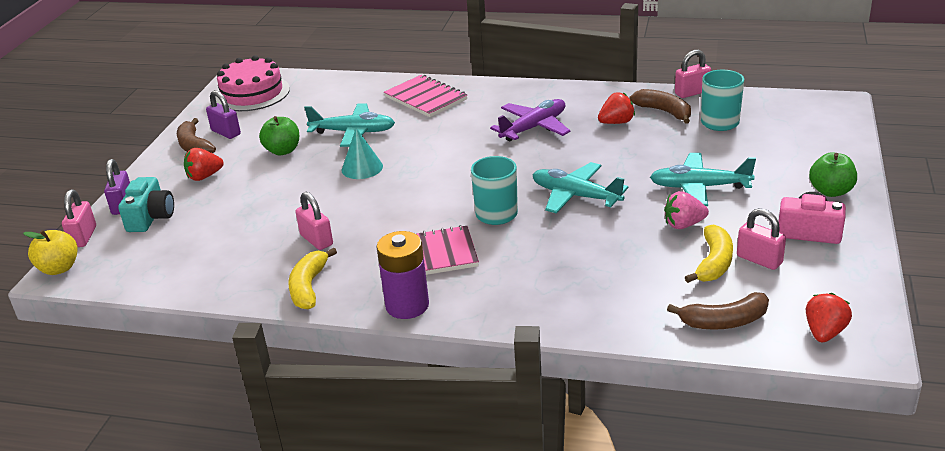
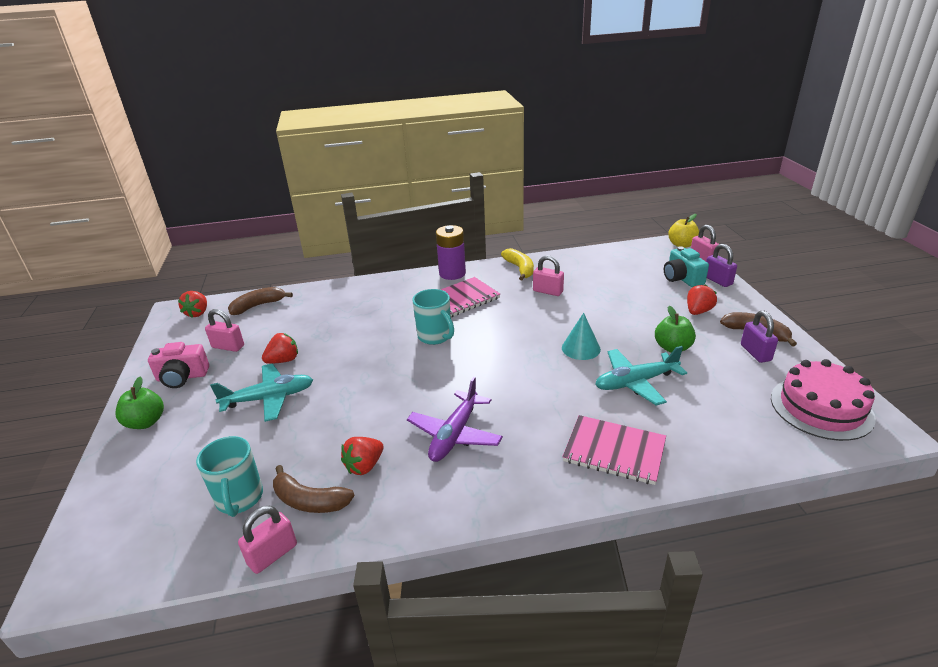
camera: 155 degrees right, 0 degrees up
(226, 132) = (755, 353): purple padlock -> purple padlock turned 60 degrees clockwise
(575, 196) = (378, 365): turquoise plane -> none
(683, 225) = (283, 360): pink strawberry -> red strawberry
(714, 263) = (262, 337): yellow banana -> none

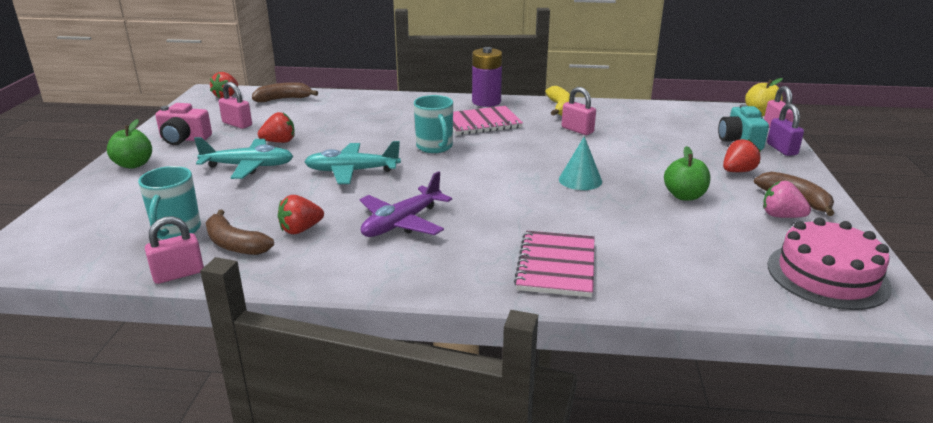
camera: 15 degrees right, 5 degrees down
(614, 451) = (556, 266): pink notebook -> pink notebook turned 60 degrees clockwise
(635, 382) = (620, 217): turquoise plane -> turquoise plane (352, 171)
(755, 353) = (781, 216): purple padlock -> pink strawberry

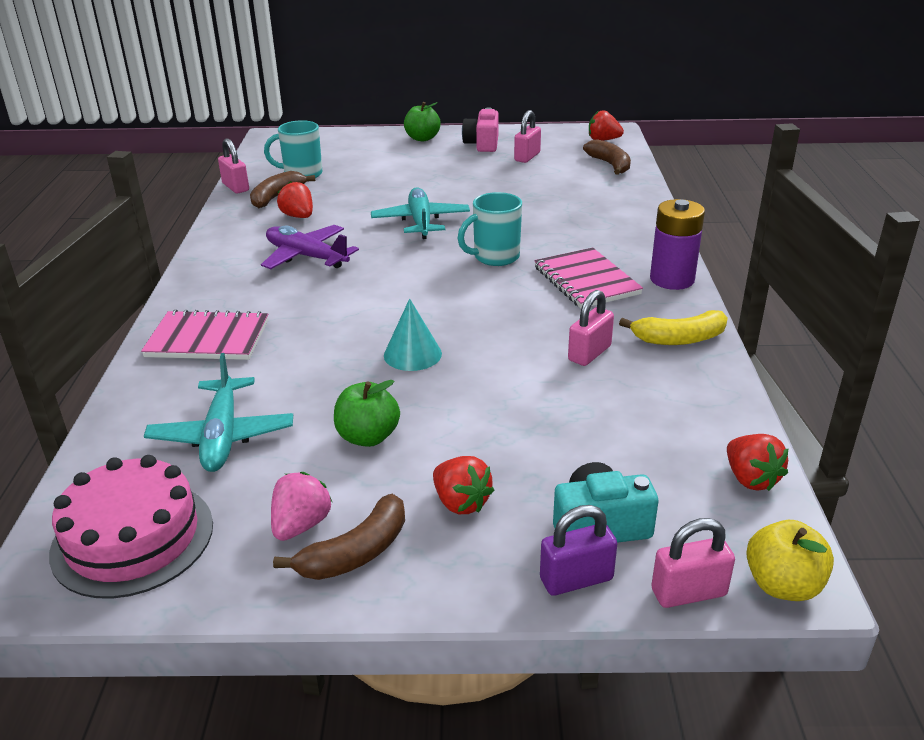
camera: 85 degrees right, 5 degrees up
(248, 166) = (425, 178): turquoise plane -> turquoise plane (222, 436)
(279, 142) = (487, 181): red strawberry -> red strawberry (750, 479)

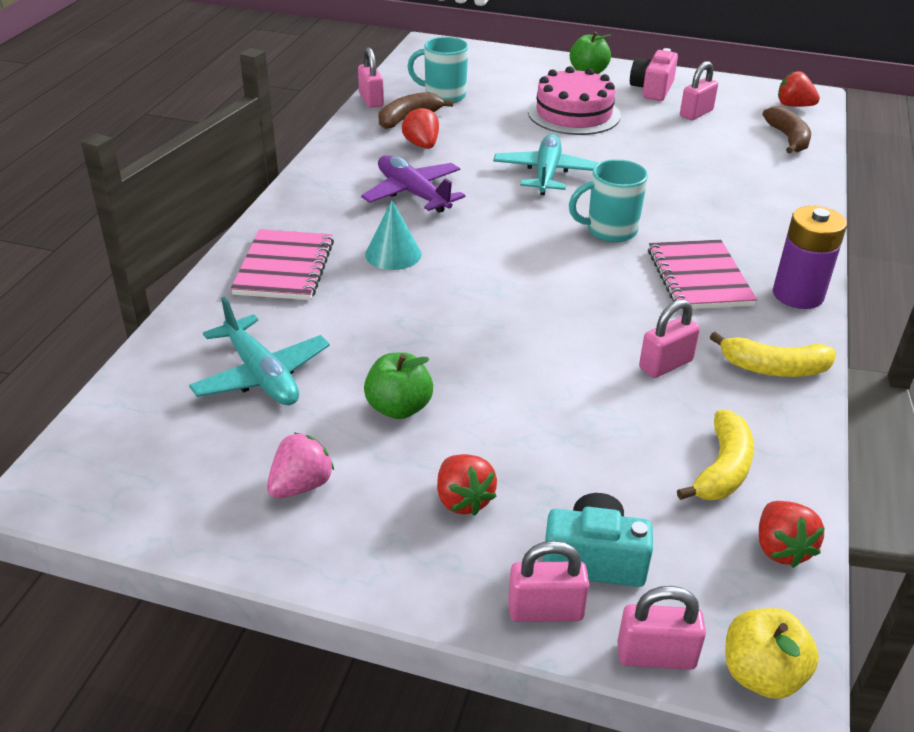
camera: 15 degrees right, 5 degrees up
(133, 538) = (146, 460): pink cake -> pink cake (573, 114)
(208, 339) = (284, 268): pink notebook -> pink notebook turned 75 degrees clockwise
(222, 436) = (261, 375): turquoise plane -> turquoise plane turned 45 degrees counterclockwise
(356, 552) = (341, 527): brown banana -> none
(412, 354) = (478, 326): turquoise cone -> turquoise cone (393, 254)
(576, 579) = (545, 610): purple padlock -> pink padlock
(674, 426) = (722, 469): none -> yellow banana

